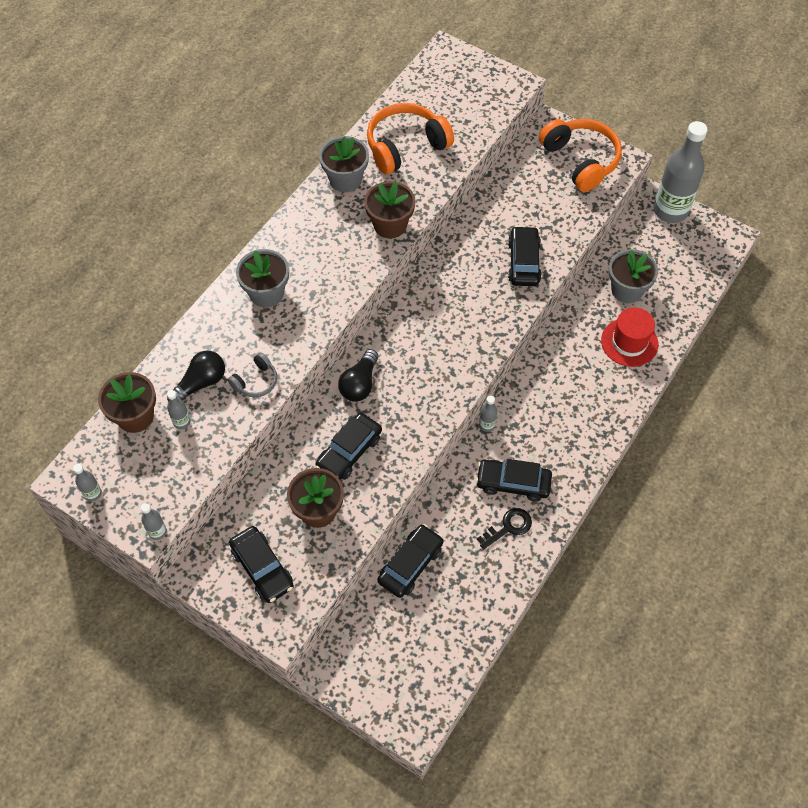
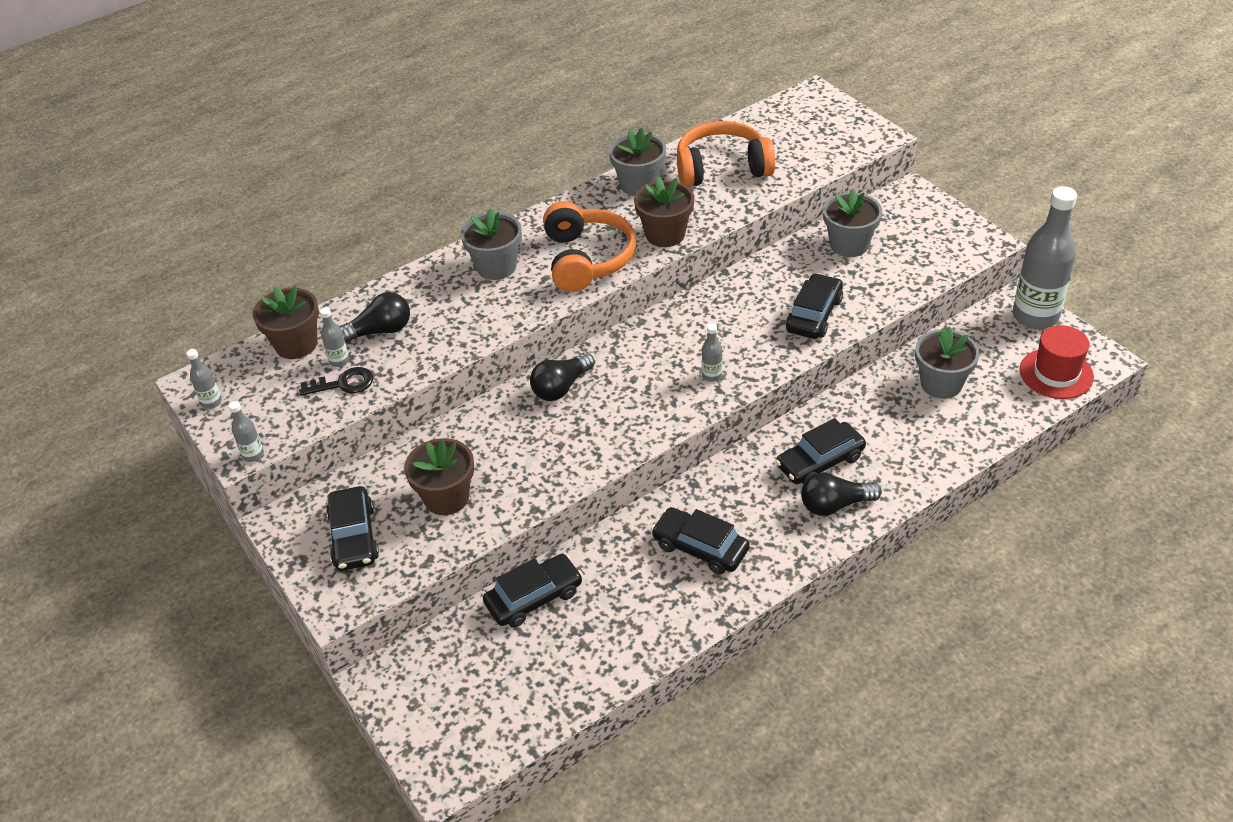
camera: 25 degrees right, 15 degrees down
(256, 381) = (438, 343): grey headphones -> none
(349, 452) = (513, 449): black car -> black car (820, 461)
(487, 425) = (699, 479): grey bottle -> grey bottle (712, 376)
(508, 527) = (671, 593): black key -> black key (343, 384)
(523, 188) = (849, 245): none -> grey flower pot
(580, 160) = (933, 232): orange headphones -> orange headphones (587, 259)
(593, 417) = (834, 505): none -> black light bulb
(629, 342) = (919, 438): red hat -> red hat (1056, 373)

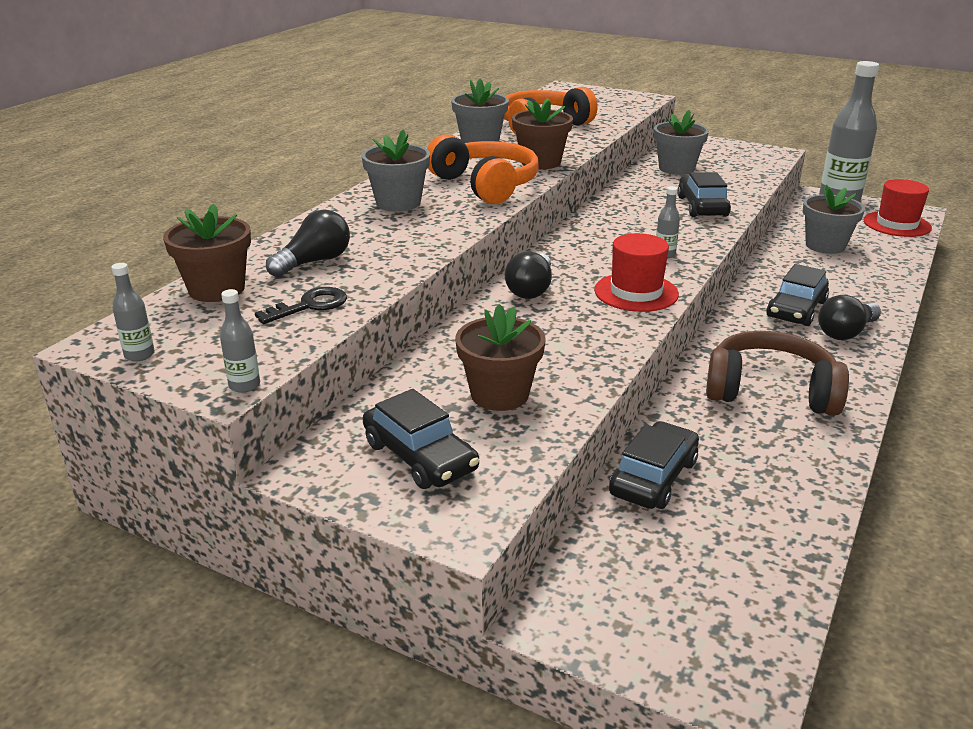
camera: 30 degrees left, 15 degrees down
(339, 361) = (286, 291): grey bottle -> none
(642, 418) = (636, 292): none -> red hat
(700, 547) = (770, 391): black car -> brown headphones

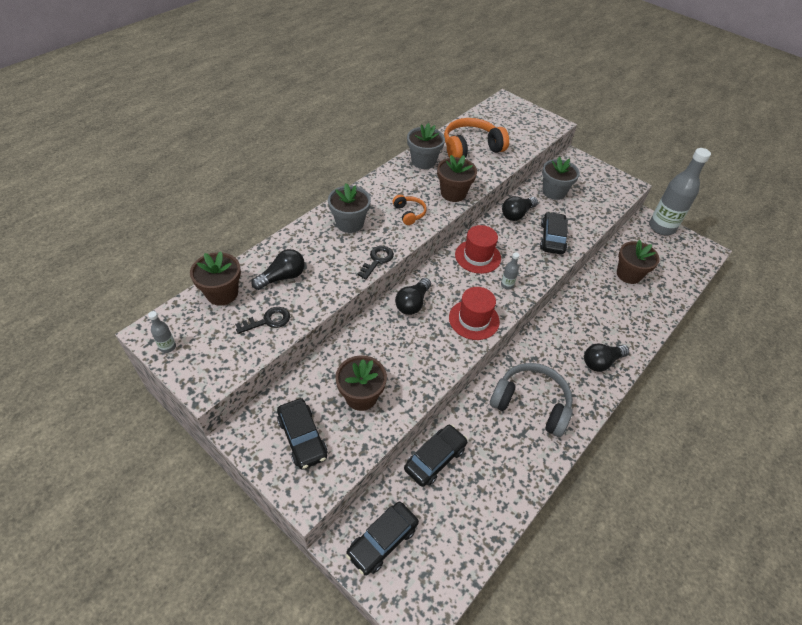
camera: 10 degrees right, 20 degrees up
(244, 385) = (214, 387): grey bottle -> none
(461, 229) = (377, 260): none -> black key
(485, 185) = (409, 213): orange headphones -> orange headphones, size x0.50
(637, 192) = (517, 214): none -> black light bulb
(770, 391) = (531, 404): brown headphones -> grey headphones
(796, 309) = (580, 333): black car -> black car (382, 540)
(825, 245) = (629, 274): grey flower pot -> brown flower pot
(897, 224) = (688, 261): red hat -> red hat (477, 256)

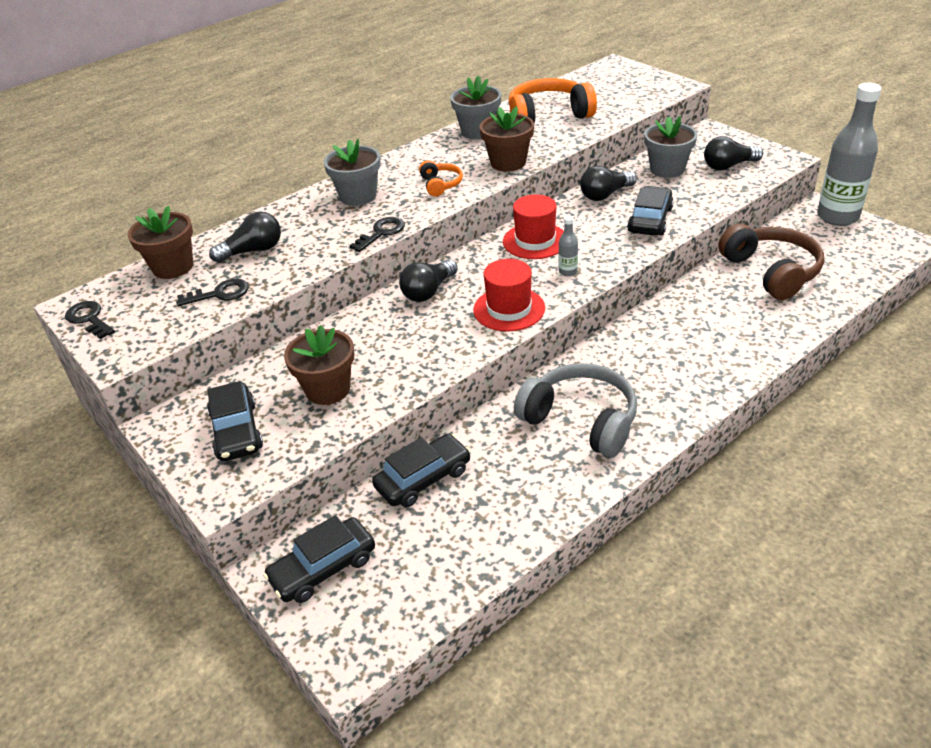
camera: 15 degrees right, 10 degrees down
(168, 347) = (89, 319): grey bottle -> black key
(601, 362) = (701, 374): black light bulb -> black light bulb (728, 166)
(629, 274) = (771, 272): brown flower pot -> brown headphones

